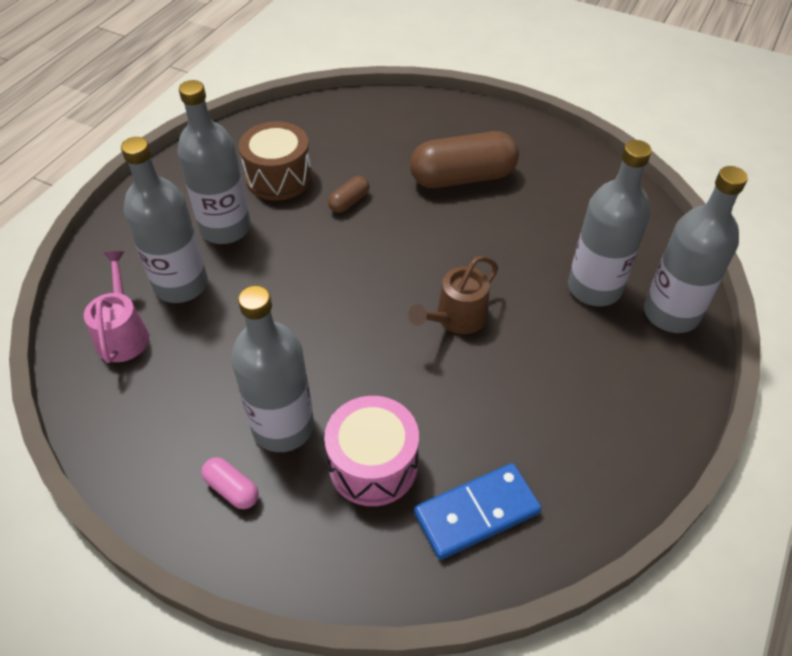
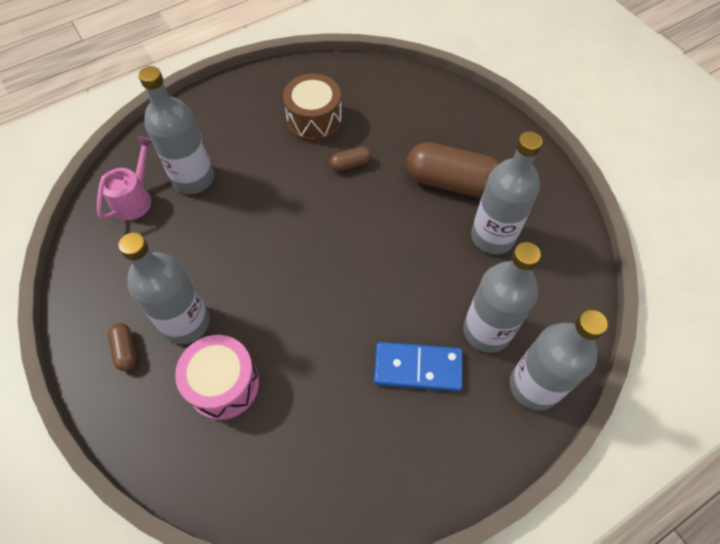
camera: 30 degrees right, 10 degrees up
(225, 228) = (250, 147): grey bottle -> grey bottle (492, 236)
(232, 489) = (126, 350): pink capsule -> brown capsule
(456, 318) = (360, 301): brown watering can -> none
(477, 513) = (266, 462): blue domino -> blue domino (417, 368)

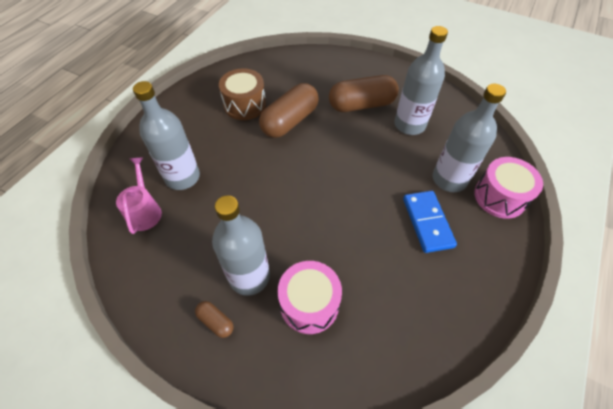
camera: 30 degrees left, 5 degrees down
(350, 164) = (290, 121): brown capsule -> brown capsule, size x2.21
(417, 368) = (427, 222): blue domino -> blue domino turned 75 degrees counterclockwise
(534, 386) = (500, 197): grey bottle -> pink drum

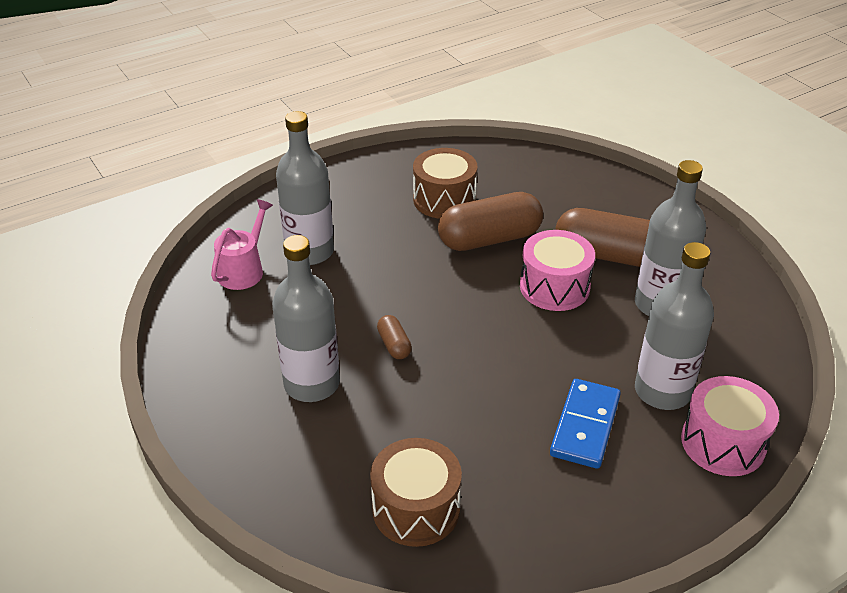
camera: 30 degrees right, 15 degrees down
(216, 321) = (243, 409): brown capsule -> brown capsule (394, 345)
(309, 304) = (360, 441): pink drum -> pink drum (554, 287)
(376, 334) = (416, 508): none -> brown drum

